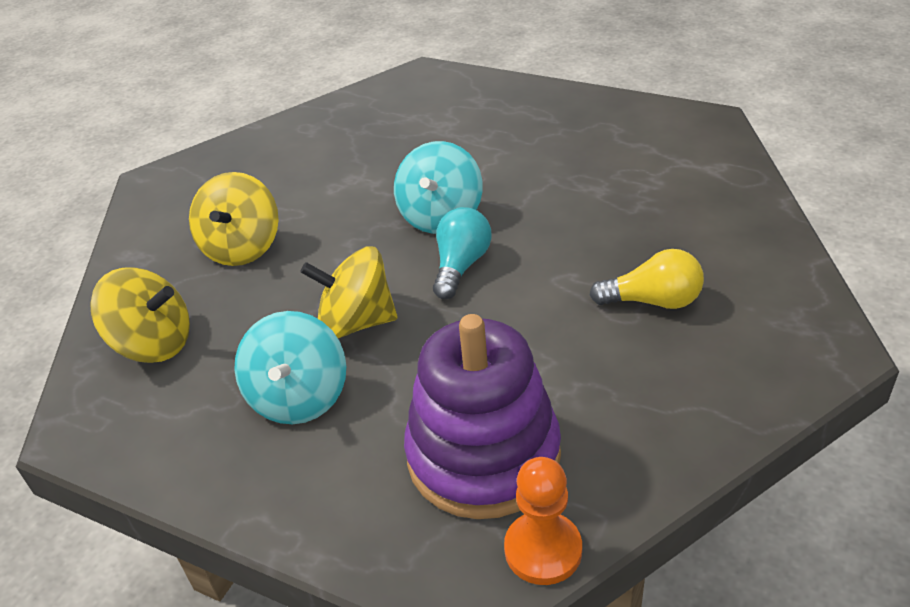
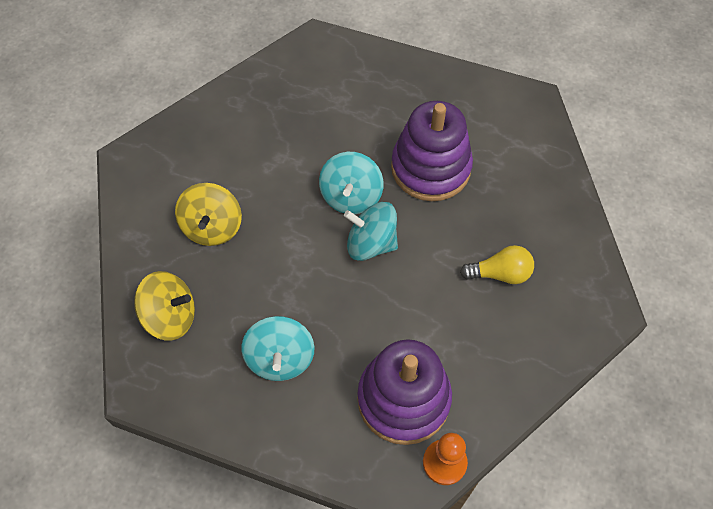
camera: 10 degrees left, 20 degrees up
(356, 322) = (307, 295): yellow spinning top -> none
(461, 265) = (371, 243): turquoise light bulb -> turquoise spinning top
(557, 187) = (430, 168): none -> purple stacking toy

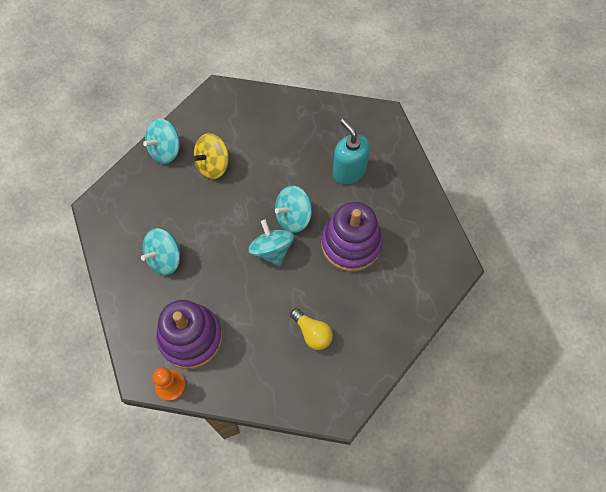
camera: 50 degrees right, 5 degrees up
(143, 261) = (165, 150): none -> turquoise spinning top
(171, 316) = (146, 188): yellow spinning top -> none
(347, 111) = (349, 171): none -> turquoise soap dispenser

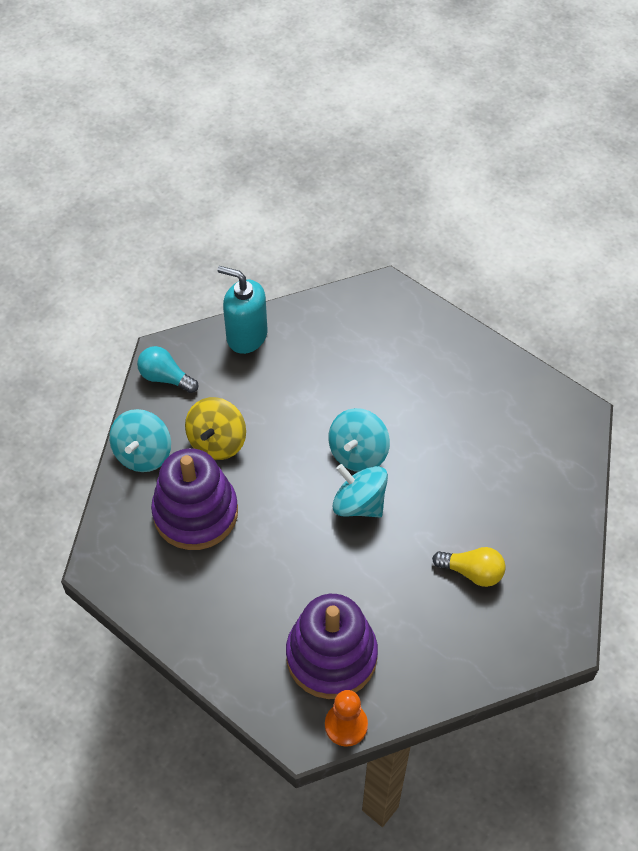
camera: 30 degrees left, 10 degrees down
(164, 258) = (233, 582): turquoise spinning top -> none
(209, 108) = (165, 378): none -> turquoise light bulb
(349, 171) = (387, 369): turquoise soap dispenser -> turquoise soap dispenser (246, 336)
(351, 244) = (447, 449): purple stacking toy -> purple stacking toy (195, 513)

